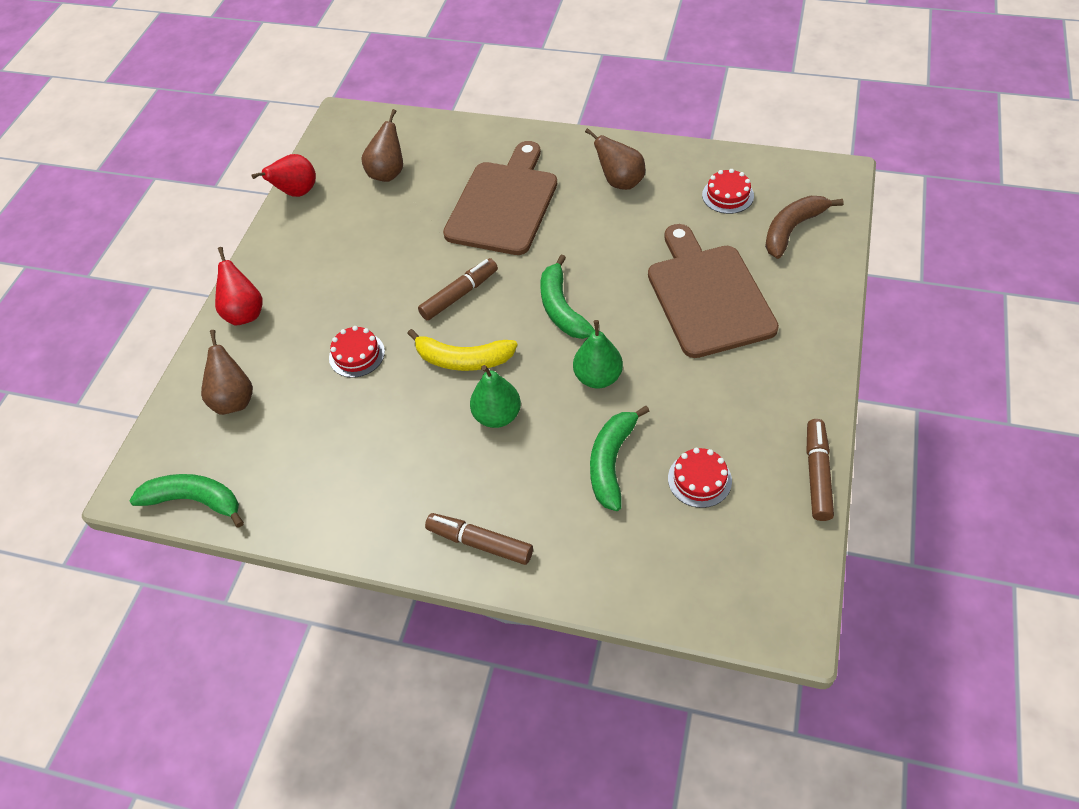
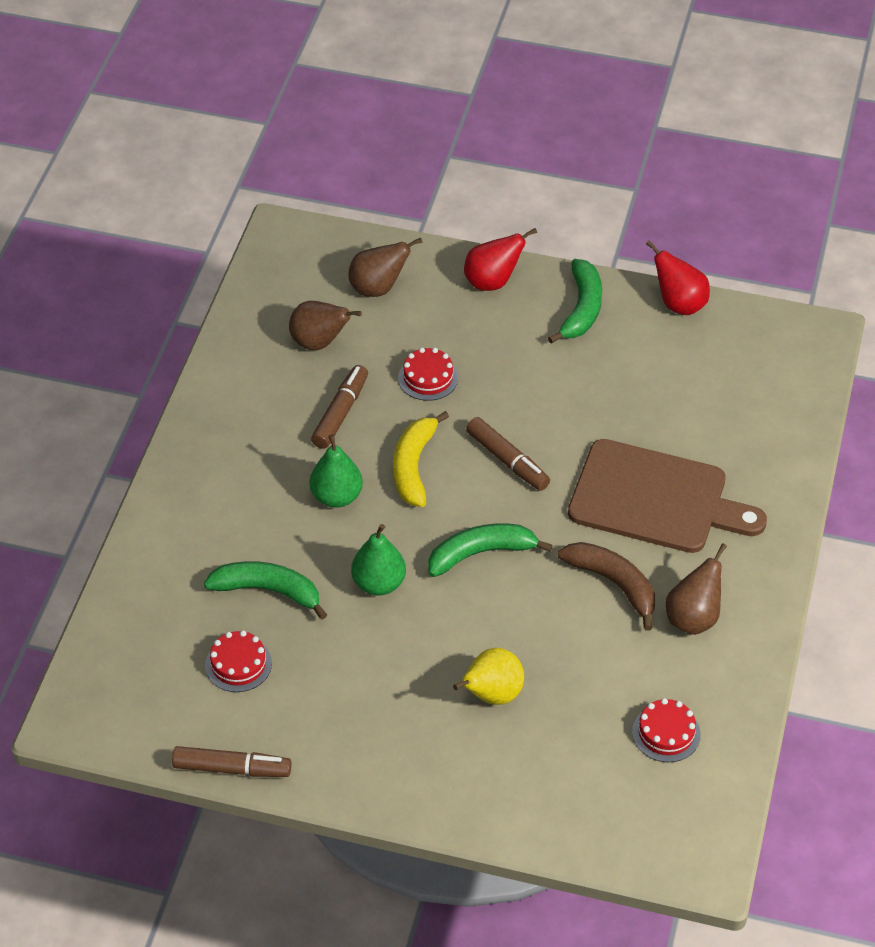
camera: 85 degrees right, 5 degrees down
(194, 500) = (264, 276): green banana -> green banana (582, 308)
(388, 173) = (712, 385): brown pear -> brown pear (319, 343)
(480, 543) = (190, 485): brown marker -> brown marker (340, 413)
(708, 296) = (491, 695): brown cutting board -> yellow pear
(792, 230) = (600, 796): brown banana -> brown banana (613, 584)

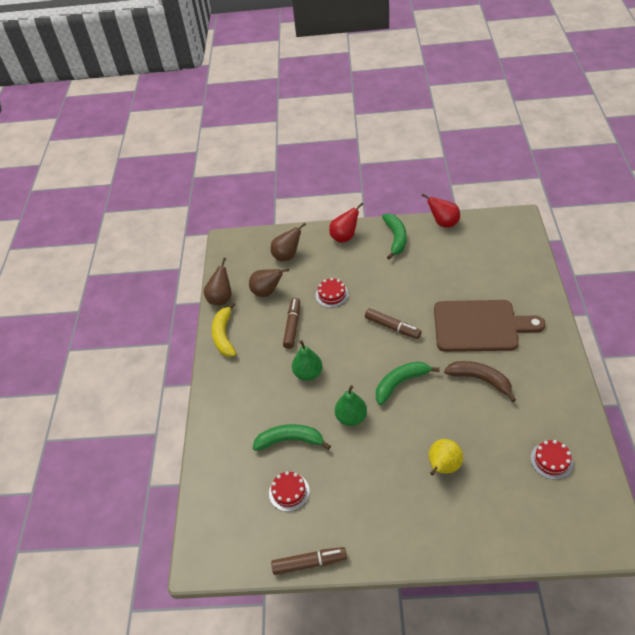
camera: 10 degrees left, 0 degrees up
(413, 467) = (343, 345): yellow banana -> yellow banana (224, 335)
(693, 618) = (532, 387): brown pear -> brown pear (221, 298)

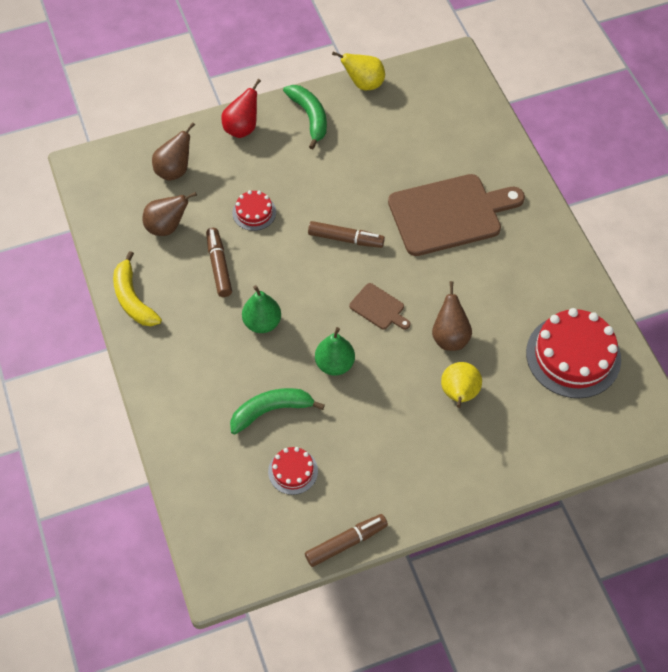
camera: 25 degrees left, 10 degrees up
(221, 298) = (108, 249): brown pear -> brown pear (450, 337)
(400, 383) = (378, 308): green banana -> brown cutting board
(443, 223) = (363, 84): red pear -> yellow pear
(480, 380) = (469, 281): brown banana -> none
(551, 460) = (573, 356): red cake -> red cake, size x2.00

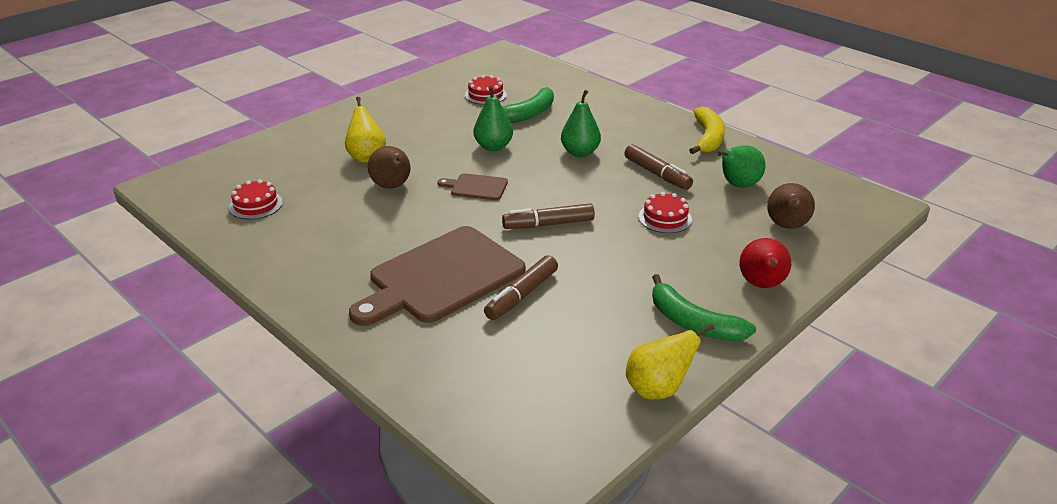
camera: 155 degrees right, 25 degrees down
(133, 299) = (708, 138): yellow banana -> yellow banana turned 60 degrees clockwise
(167, 227) = (737, 185): brown pear -> green pear
(346, 542) = (422, 79): brown marker -> brown marker (521, 295)
(573, 356) = (256, 205): red cake -> red cake, size x0.50

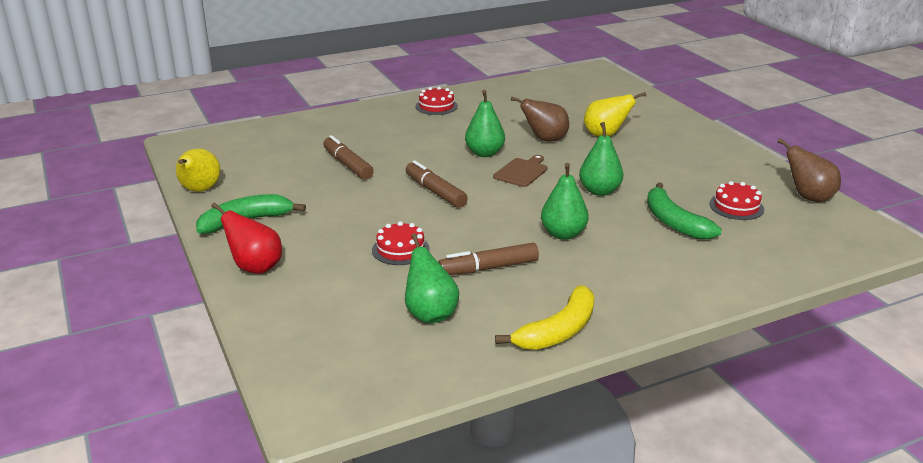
camera: 110 degrees right, 5 degrees down
(256, 205) = (545, 94): red cake -> red cake (436, 106)
(441, 277) = (397, 142): brown cutting board -> none
(444, 214) = (484, 153): none -> green pear
(548, 224) = (435, 192): brown marker -> brown marker turned 45 degrees counterclockwise
(708, 138) = (558, 331): yellow banana -> yellow banana turned 75 degrees counterclockwise
(786, 226) = (326, 317): brown pear -> brown pear (808, 197)

